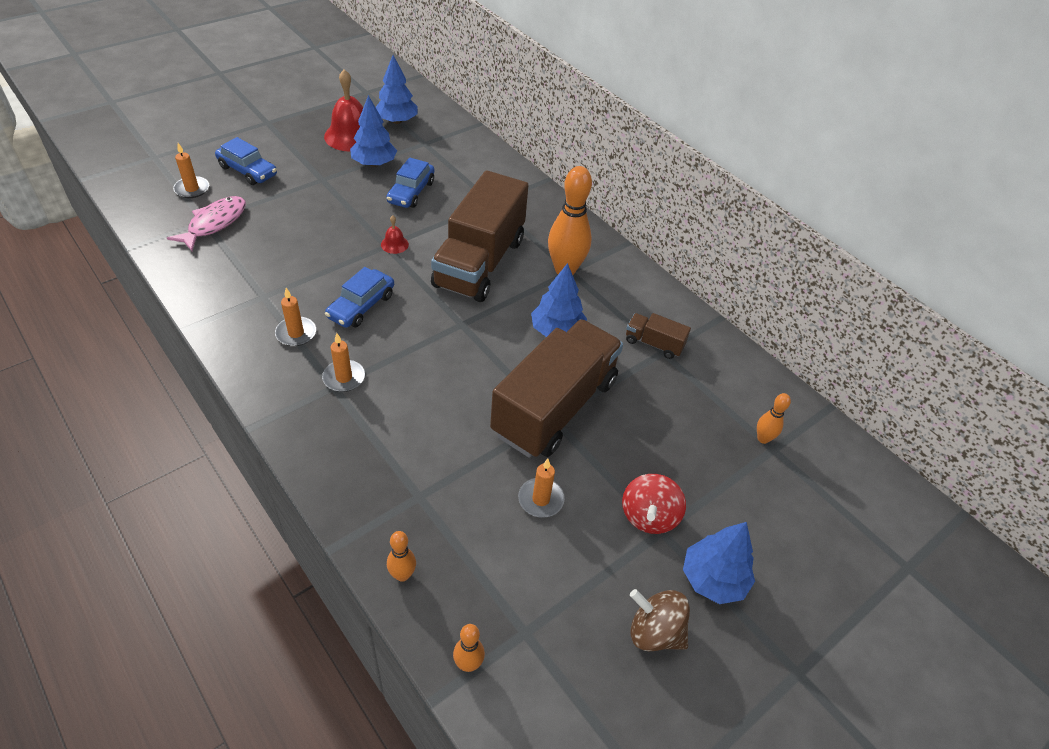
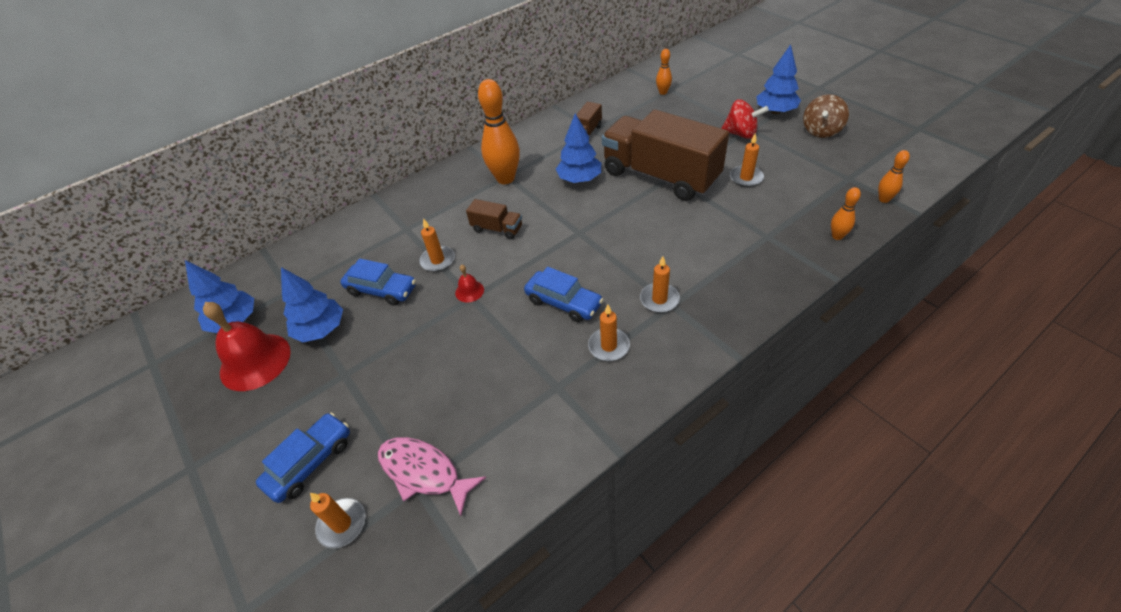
camera: 80 degrees left, 0 degrees up
(441, 223) = (438, 260): none -> orange candle
(479, 263) = (497, 229): brown truck -> brown truck, size x0.43

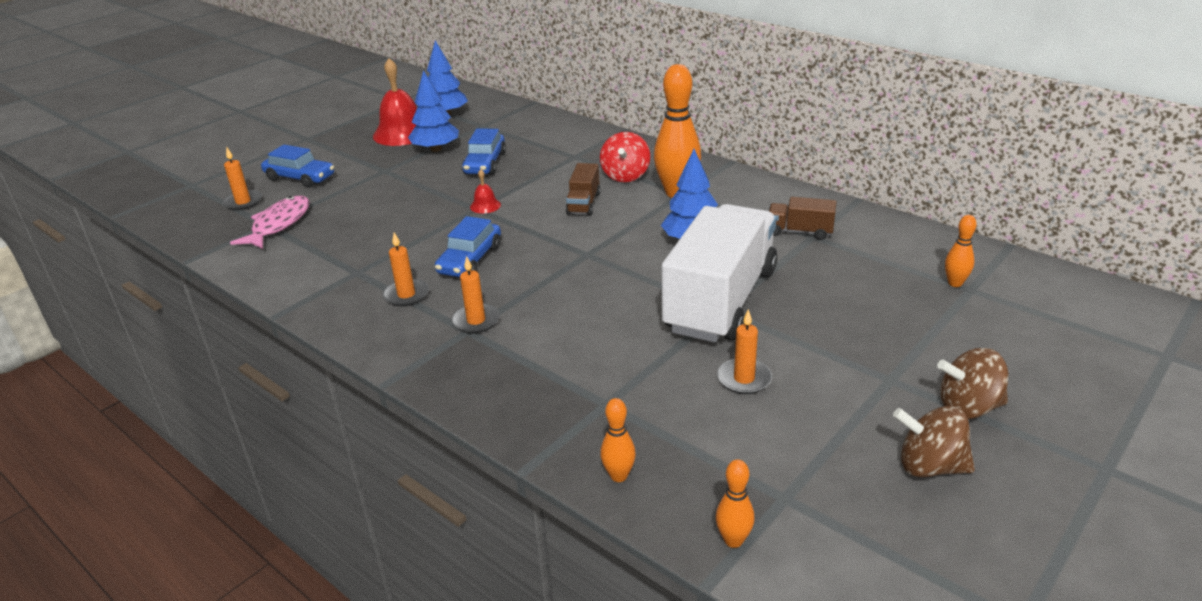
camera: 75 degrees right, 15 degrees down
(438, 260) = (528, 181): orange candle -> none
(660, 176) = (720, 301): brown truck -> white truck
(741, 134) = (869, 369): red spinning top -> red spinning top (625, 176)
(775, 111) = (968, 407): blue tree -> brown spinning top

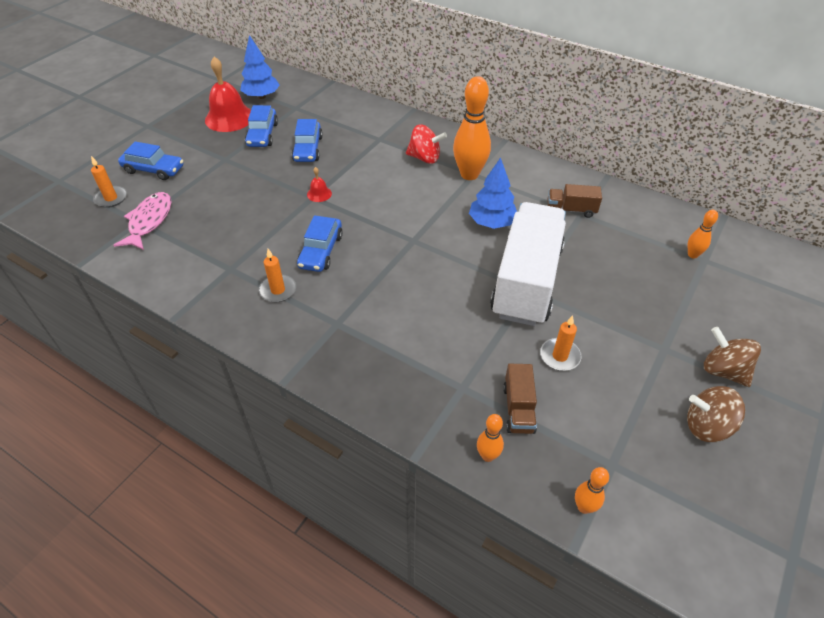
camera: 10 degrees left, 15 degrees up
(436, 149) = (262, 135): blue tree -> blue car
(476, 321) = (341, 313): orange candle -> none
(583, 203) = (398, 188): brown truck -> brown truck (518, 409)
(625, 176) = (425, 158): red spinning top -> red spinning top turned 75 degrees counterclockwise
(968, 407) = (723, 371): brown spinning top -> brown spinning top turned 60 degrees clockwise

